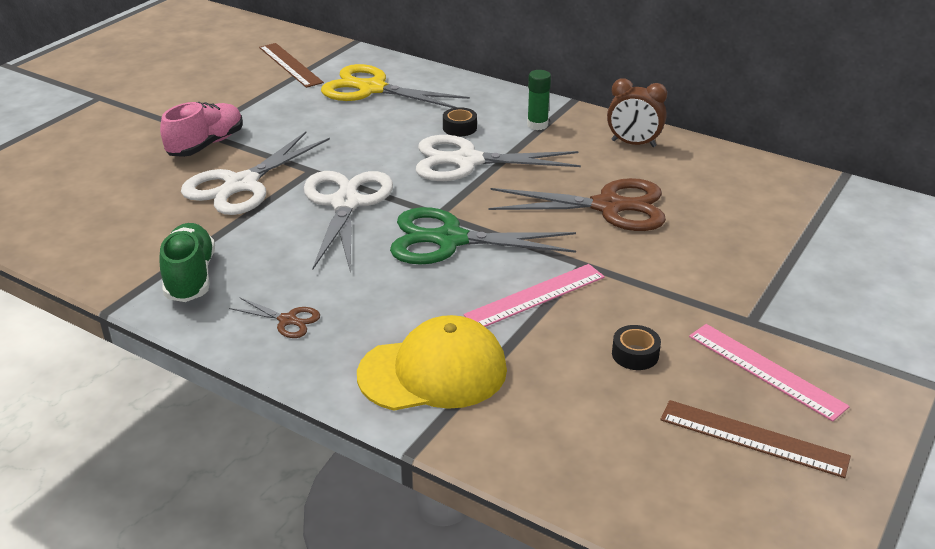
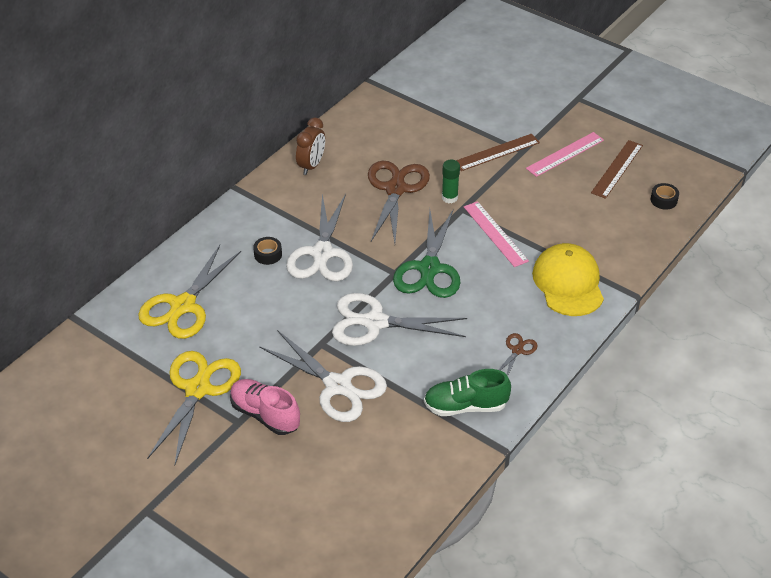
camera: 85 degrees left, 10 degrees up
(249, 107) = (198, 389): none -> yellow scissors
(290, 65) = (114, 364): brown ruler -> brown ruler (496, 152)
(537, 125) = (272, 211): green glue stick -> green glue stick (449, 197)
(635, 354) = (552, 199): black tape -> black tape (663, 200)

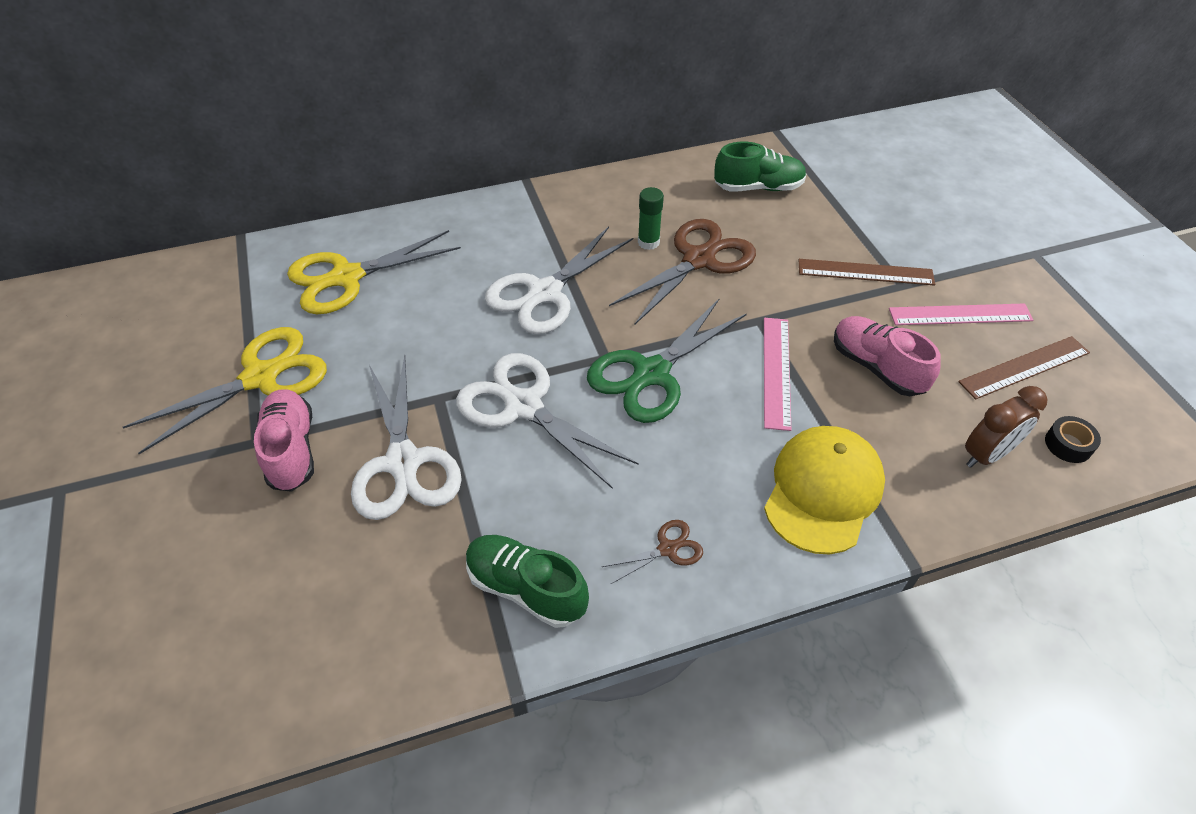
camera: 35 degrees right, 5 degrees up
(268, 254) = (487, 265): black tape -> none
(311, 165) = (628, 193): brown clock -> brown clock (987, 455)
(390, 125) = (758, 187): none -> green shoe
(449, 197) = (756, 299): green glue stick -> green glue stick (648, 242)
(545, 205) = (877, 367): none -> pink shoe

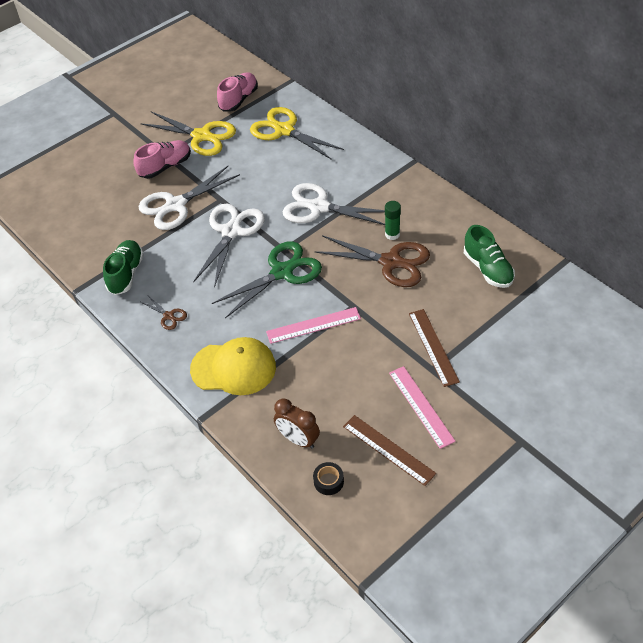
camera: 70 degrees right, 0 degrees up
(651, 373) = (282, 272): green scissors -> green scissors turned 120 degrees clockwise
(877, 367) = (344, 372): pink shoe -> pink shoe (239, 100)

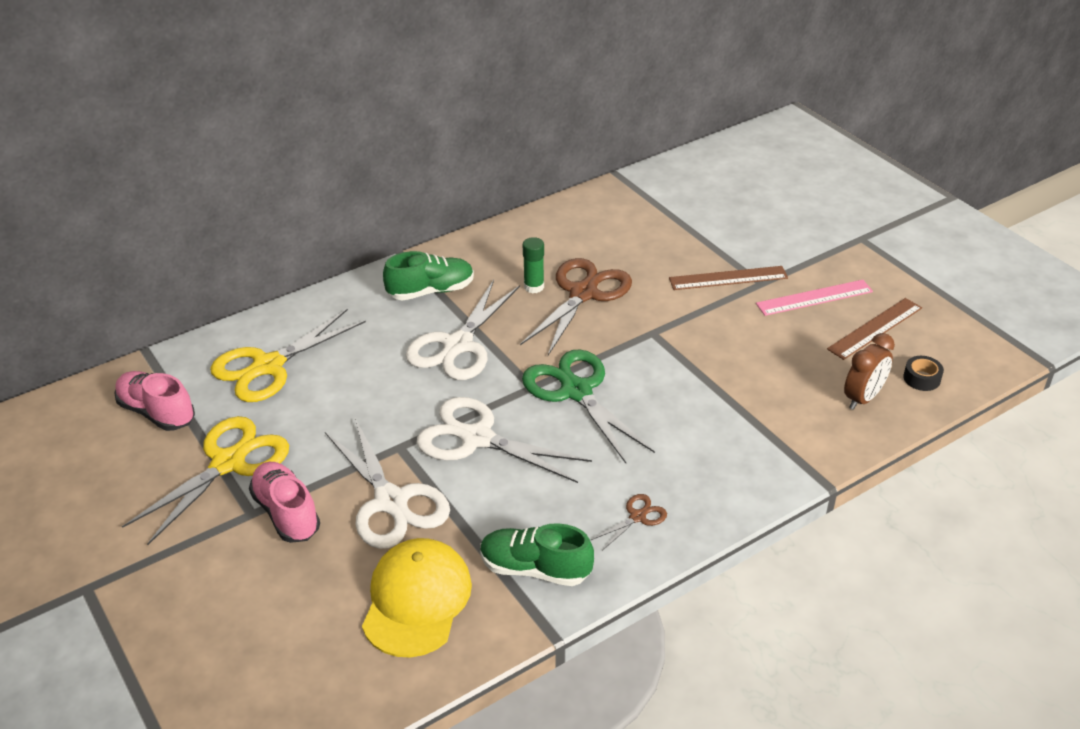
camera: 85 degrees left, 10 degrees down
(234, 368) = (745, 450): yellow cap -> yellow cap (416, 600)
(313, 325) = (679, 370): pink ruler -> none
(487, 269) = (614, 224): green shoe -> green shoe (431, 291)

